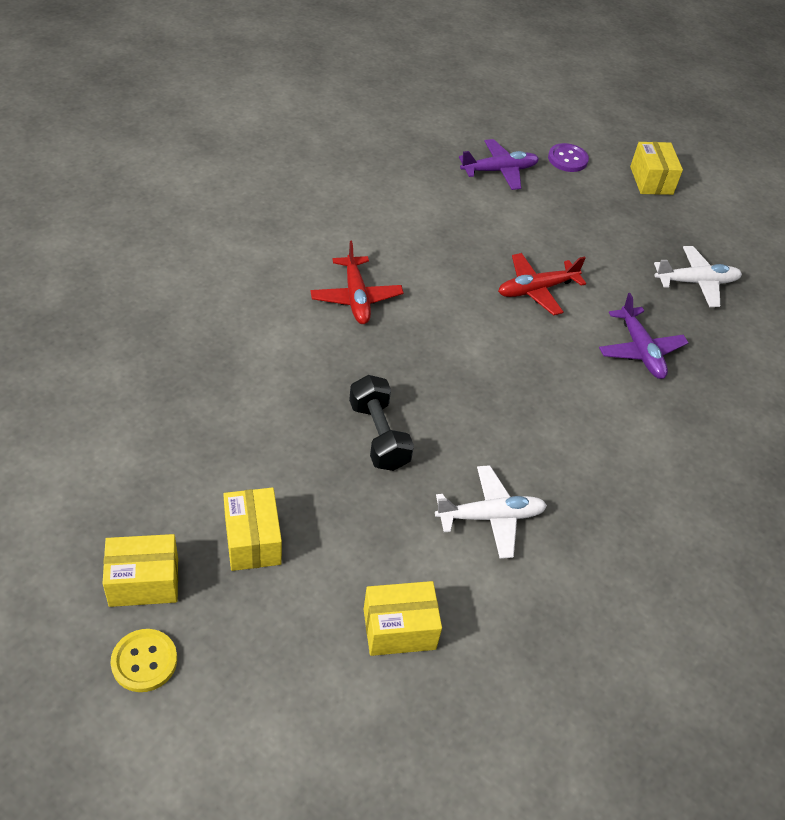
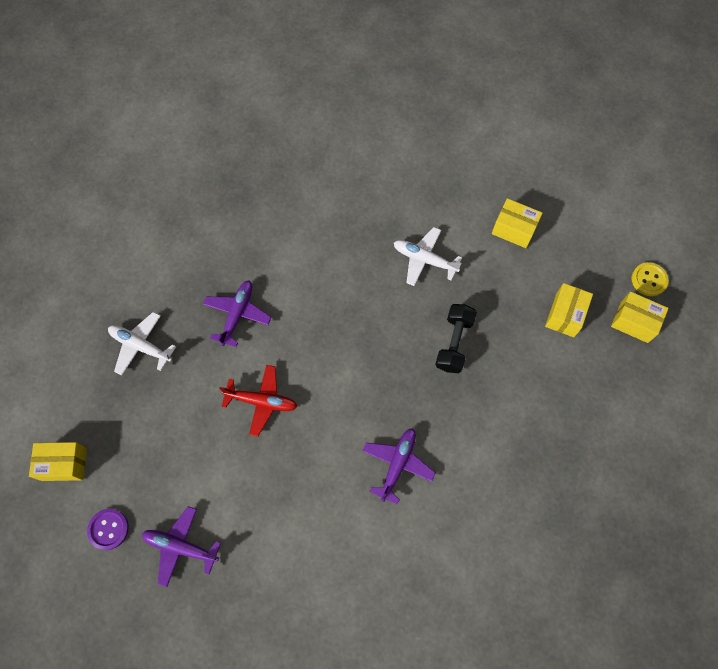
camera: 140 degrees left, 20 degrees up
(356, 298) = (398, 464): red plane -> purple plane
(651, 180) = (64, 464): yellow box -> yellow box turned 60 degrees clockwise

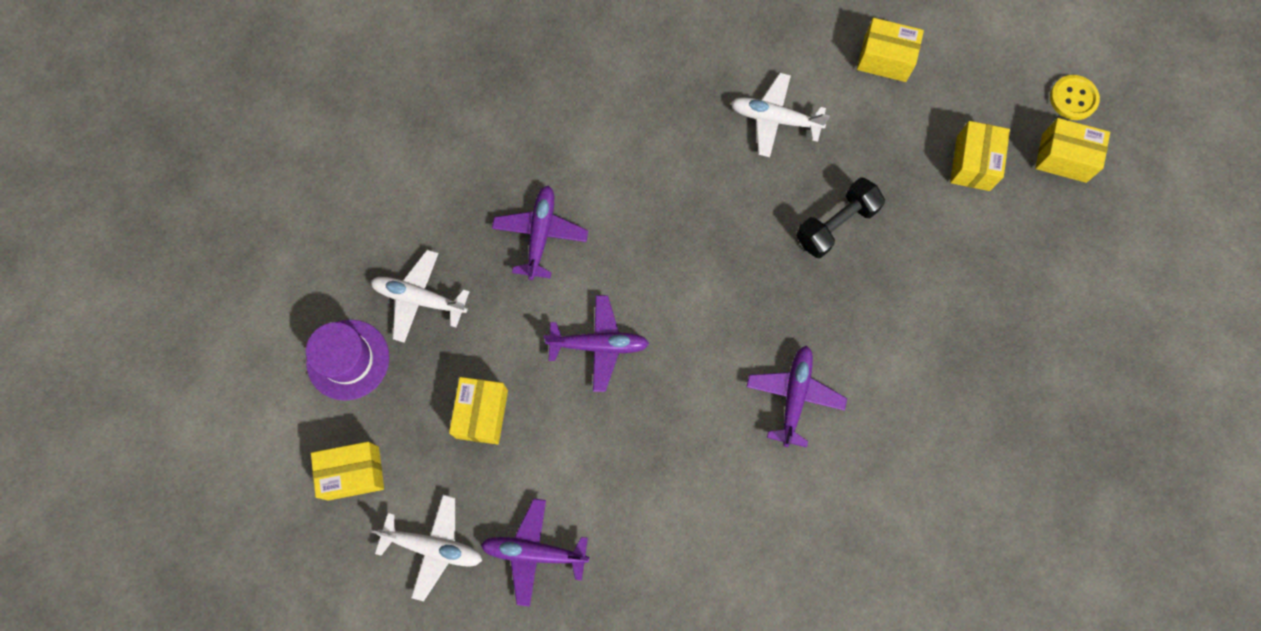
camera: 10 degrees left, 5 degrees up
(80, 381) = (348, 359): none -> purple hat
(108, 529) = (433, 547): purple button -> white plane
(166, 437) = (482, 414): none -> yellow box
(262, 401) = (599, 345): red plane -> purple plane
(454, 343) = (836, 225): black dumbbell -> black dumbbell turned 45 degrees clockwise

